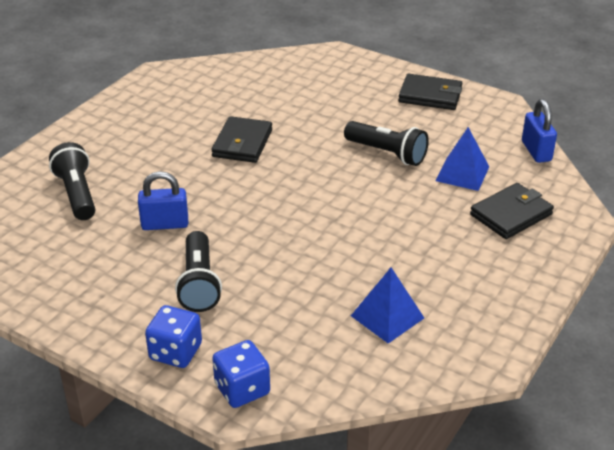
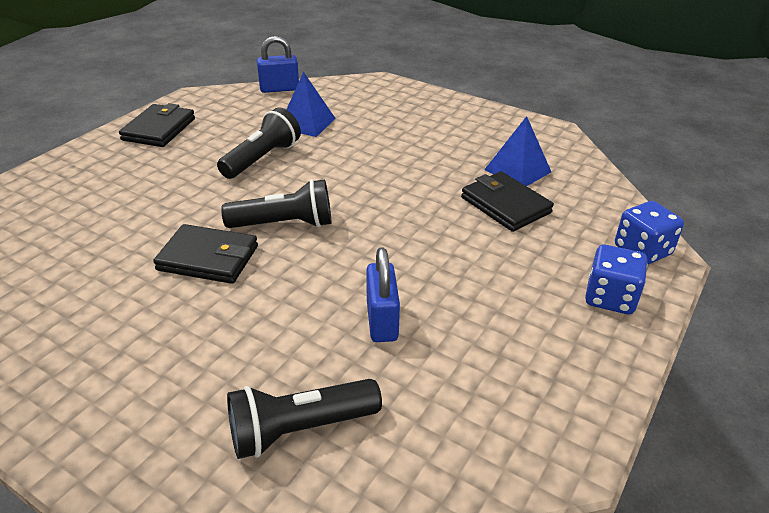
camera: 90 degrees left, 0 degrees up
(199, 283) = (494, 285): black flashlight -> black flashlight (284, 224)
(511, 214) = (372, 107): black wallet -> black wallet (505, 205)

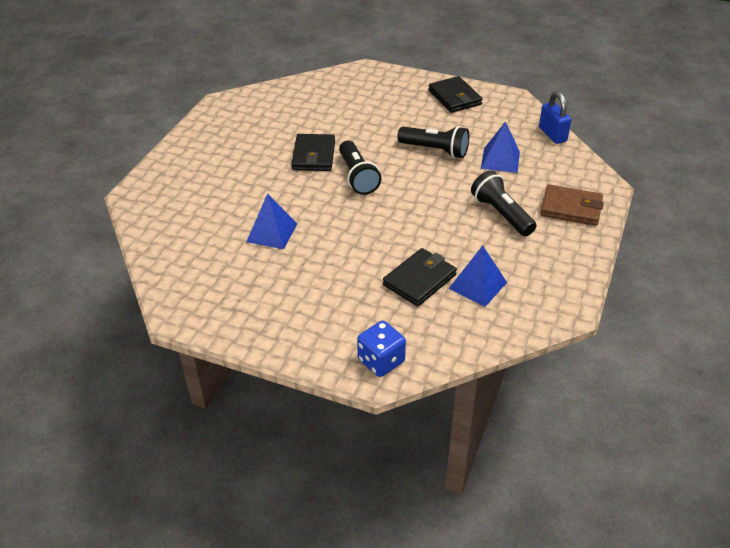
camera: 80 degrees right, 5 degrees up
(159, 129) = (454, 97): black wallet -> black wallet turned 60 degrees clockwise
(300, 429) = (188, 216): black flashlight -> black flashlight (501, 214)
(382, 321) = (272, 232): blue padlock -> blue pyramid
(407, 102) = (571, 208): none -> brown wallet
(610, 298) = (317, 338): blue dice -> none

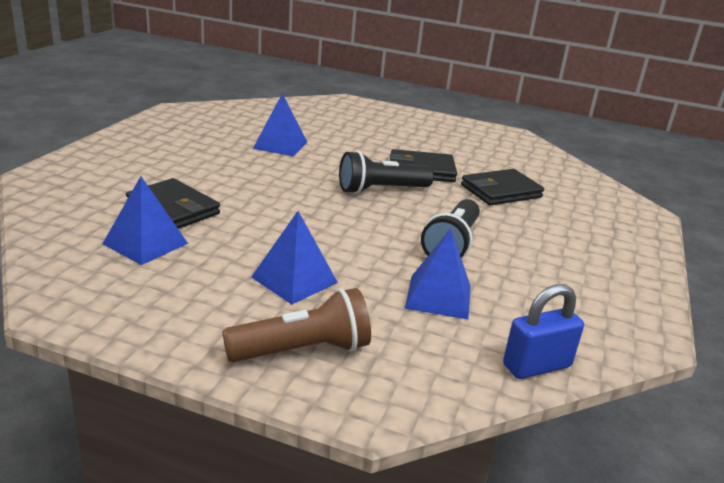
camera: 85 degrees right, 15 degrees down
(381, 361) = (56, 179): blue dice -> none
(454, 97) = (610, 275): black wallet -> black wallet (501, 191)
(501, 214) = (294, 280): black flashlight -> blue pyramid
(571, 208) = (302, 350): brown wallet -> brown flashlight

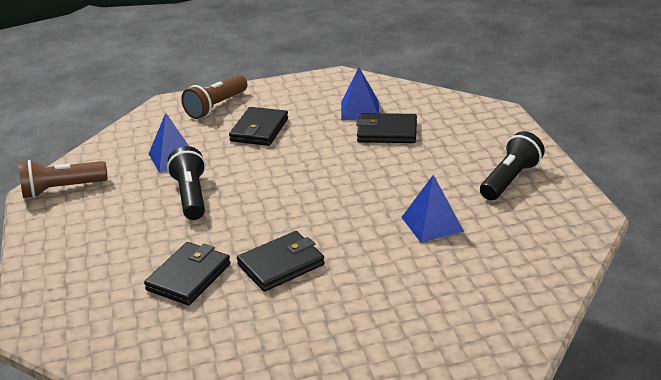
camera: 150 degrees right, 5 degrees up
(294, 280) = (259, 130): blue pyramid -> black wallet
(381, 190) = (287, 219): black flashlight -> black flashlight (510, 180)
(536, 366) = (100, 148): blue padlock -> none
(609, 322) = (62, 189): none -> brown flashlight

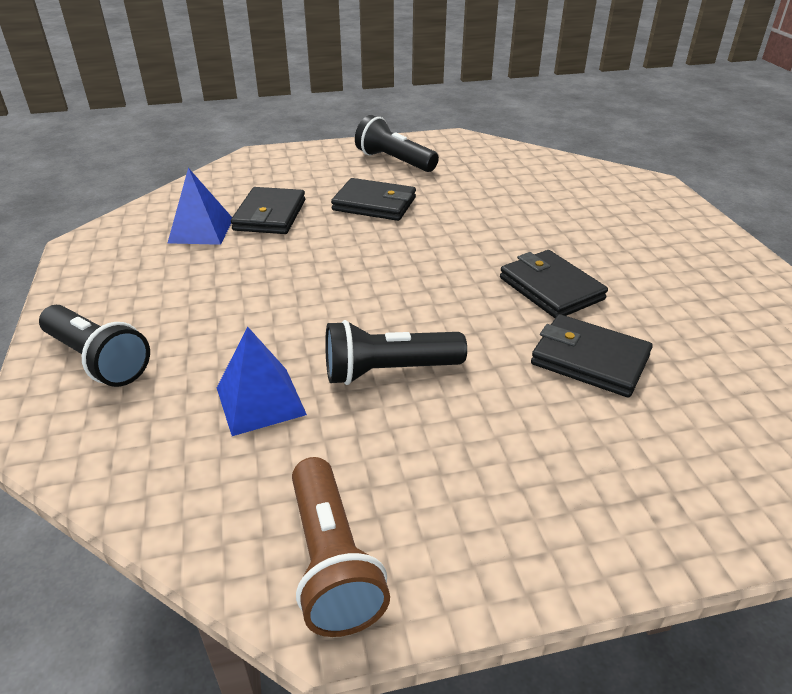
camera: 90 degrees left, 5 degrees up
(216, 107) = (98, 360): brown flashlight -> black flashlight
(259, 130) = (210, 311): black wallet -> black wallet (374, 204)
(432, 224) = (469, 201): blue pyramid -> none

